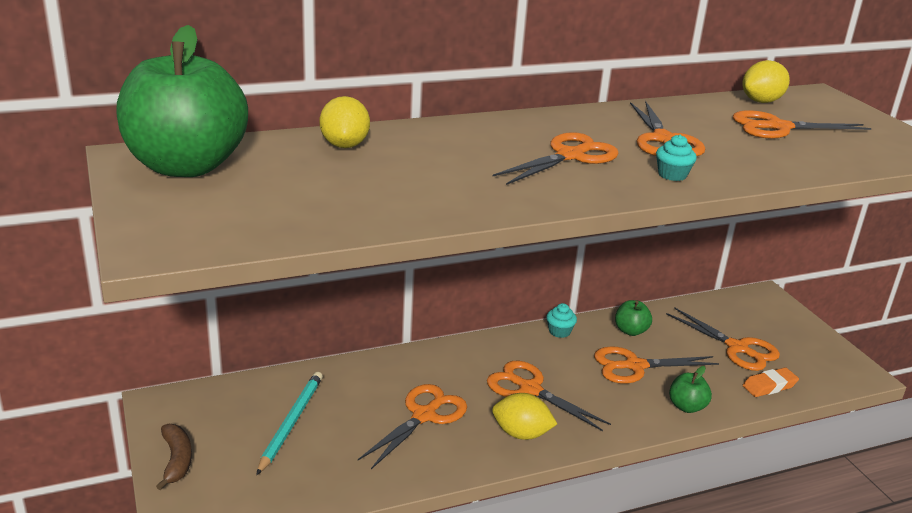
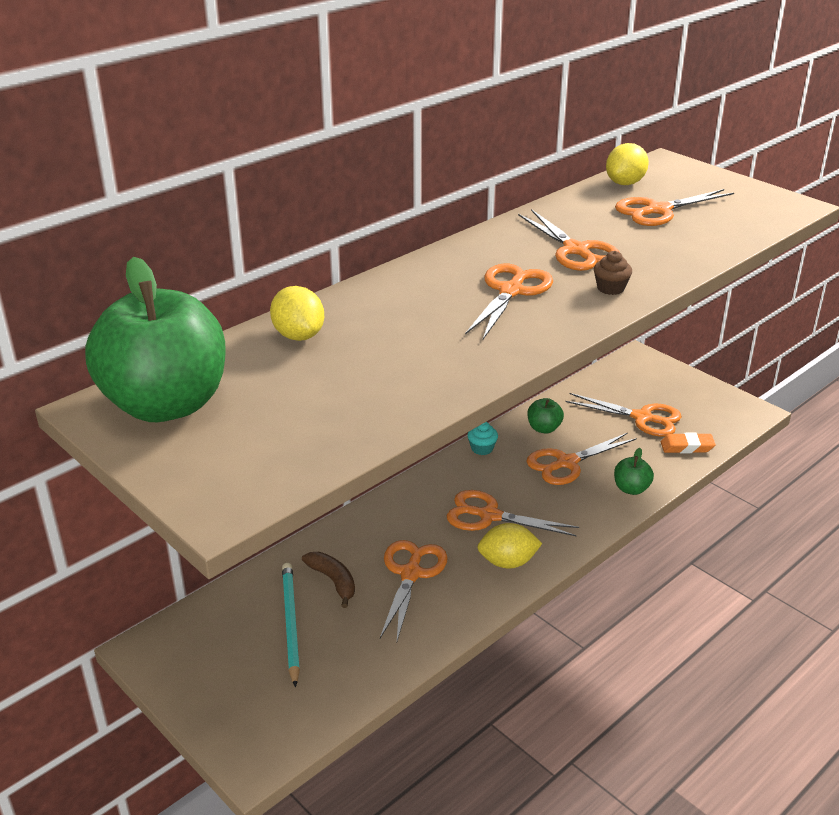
camera: 20 degrees left, 5 degrees up
(176, 460) = (204, 700): brown banana -> brown banana (333, 581)
(672, 175) = (610, 288): turquoise cupcake -> brown cupcake
(769, 386) = (687, 447): orange eraser -> orange eraser turned 45 degrees clockwise

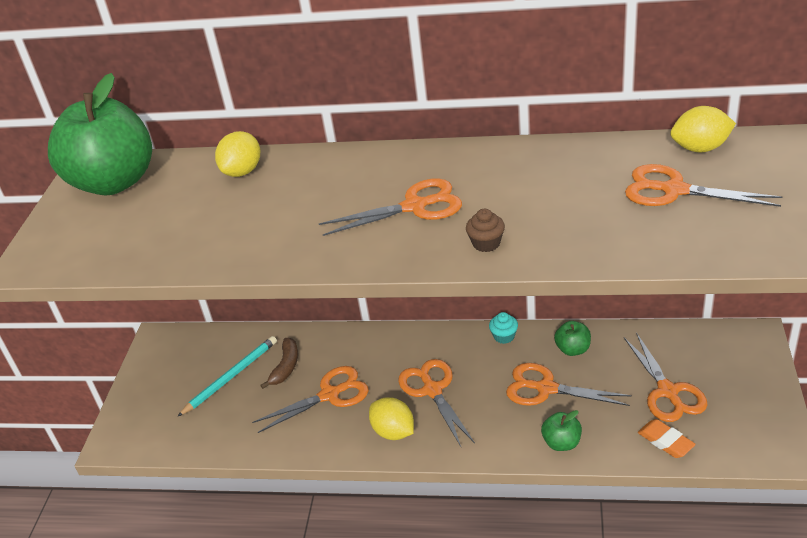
camera: 55 degrees right, 5 degrees up
(576, 250) = (527, 195): orange scissors -> none

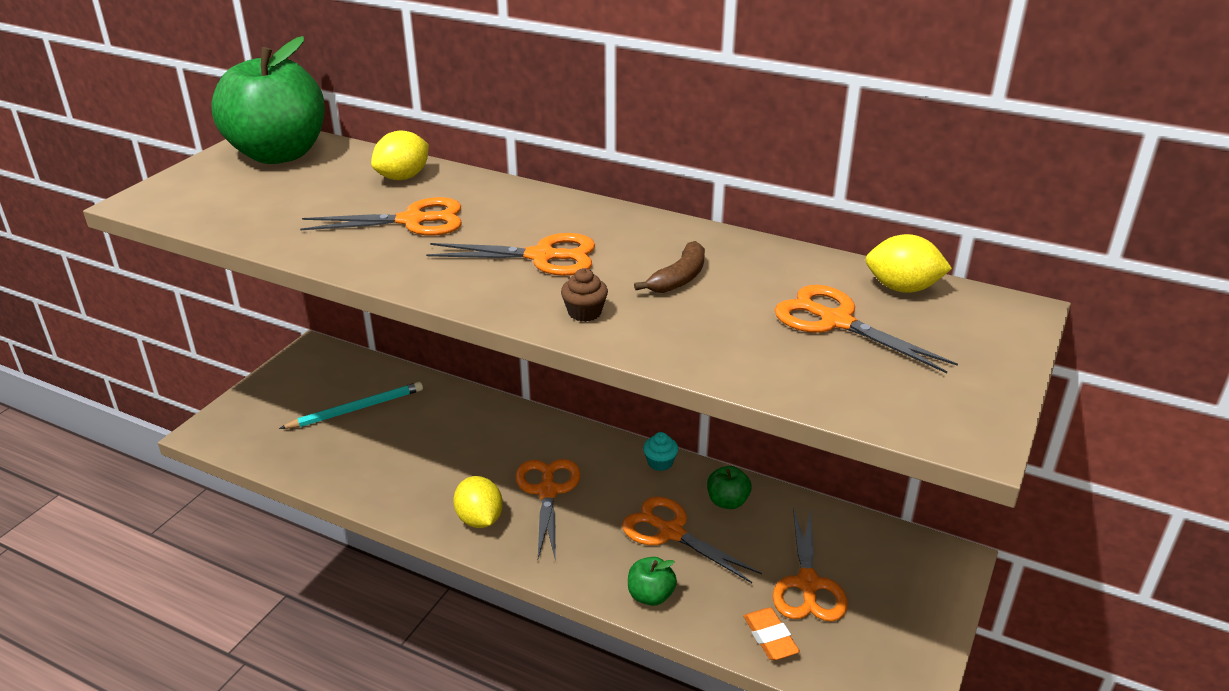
camera: 15 degrees right, 5 degrees down
(286, 367) = (415, 417): brown banana -> brown banana (679, 278)
(330, 395) = (440, 460): orange scissors -> orange scissors (412, 221)

